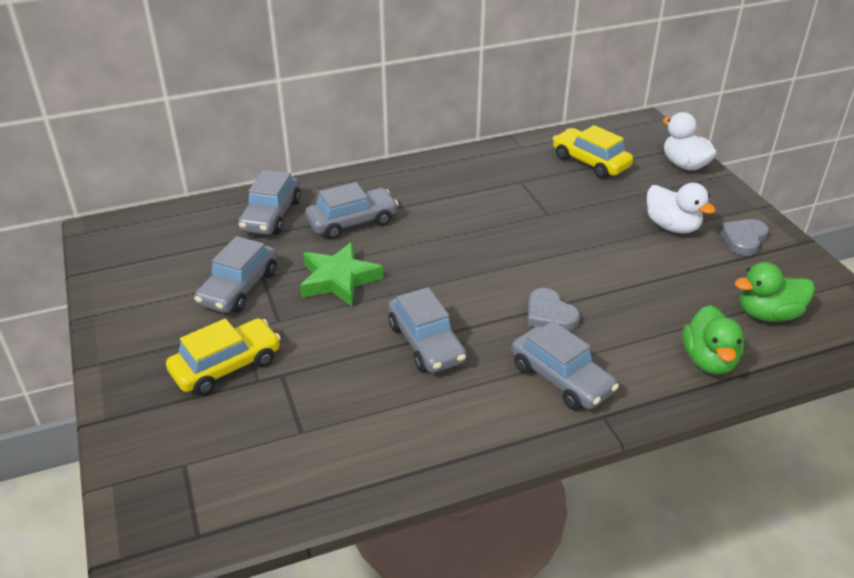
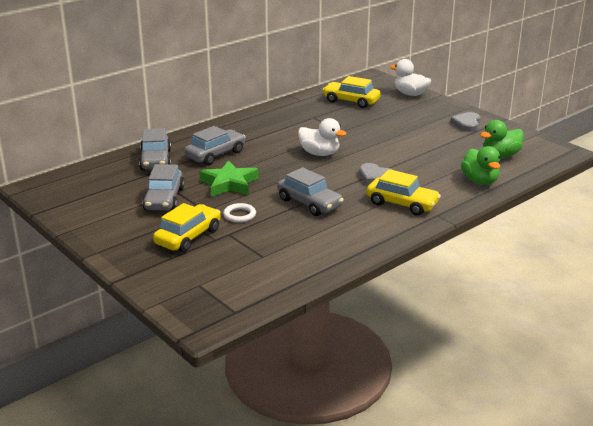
camera: 20 degrees left, 10 degrees down
(317, 342) = (239, 215): none -> white ring
(561, 378) = (402, 204): grey car -> yellow car
(672, 226) = (422, 125): white duck -> white duck (319, 153)

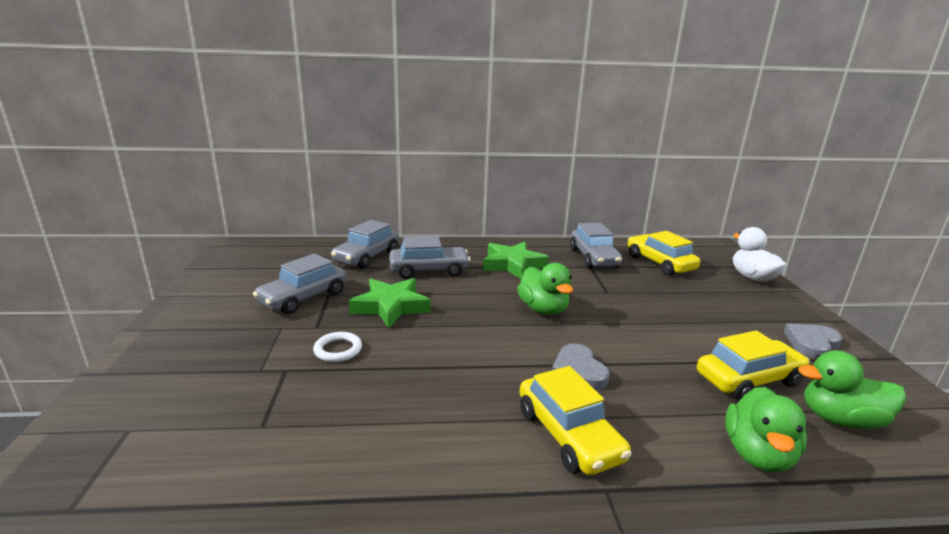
camera: 35 degrees right, 5 degrees down
(188, 237) = (243, 353): yellow car -> yellow car (748, 379)
(263, 132) = (513, 264): none -> green star
(309, 203) = (439, 371): grey car -> grey car (593, 258)
(319, 153) = (543, 309): white duck -> green duck

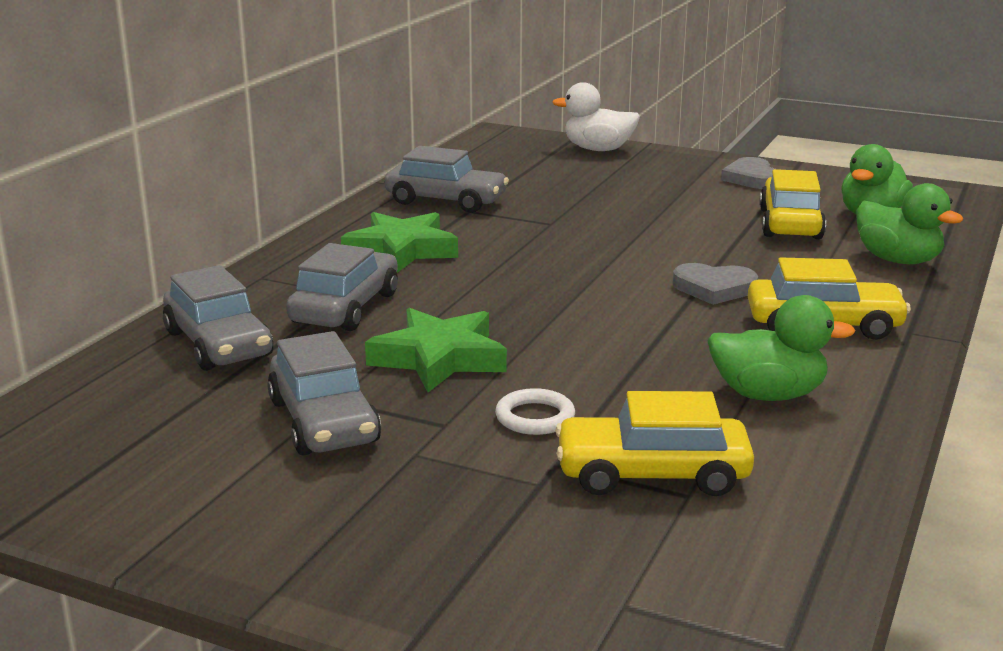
camera: 60 degrees left, 0 degrees up
(543, 309) = (558, 268): green duck -> green duck (768, 394)
(660, 263) = (508, 175): yellow car -> yellow car (652, 474)

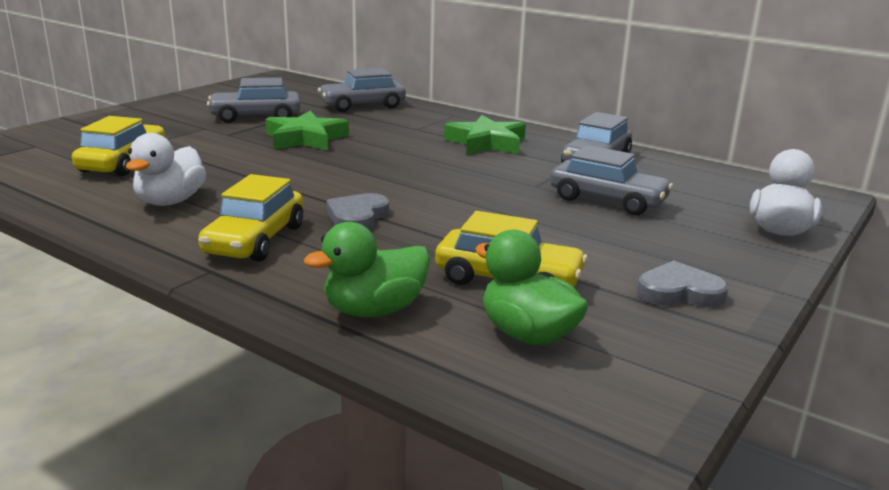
camera: 100 degrees right, 0 degrees up
(345, 308) = (393, 127): grey car -> grey car (607, 200)
(535, 417) = (213, 149): white ring -> none
(768, 394) = (170, 201): green duck -> white duck

